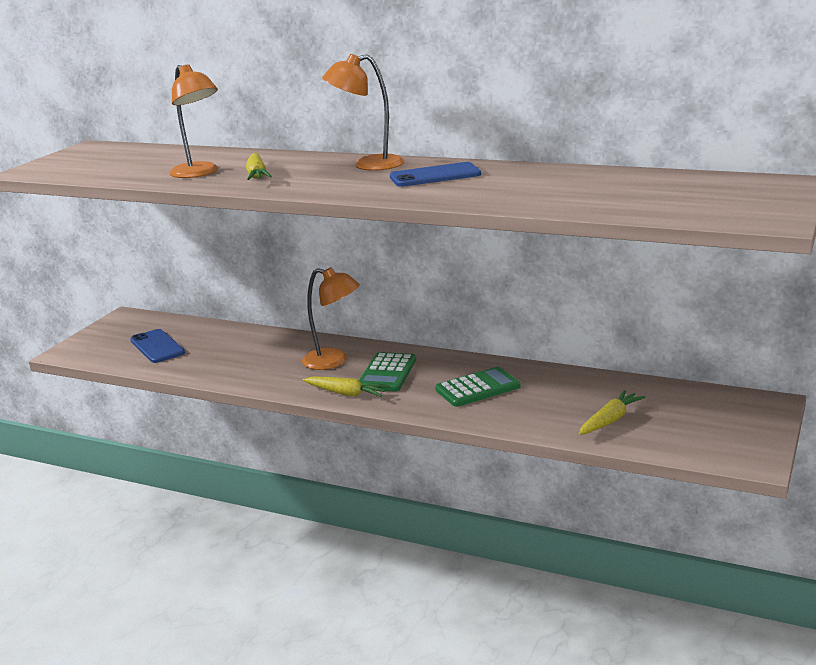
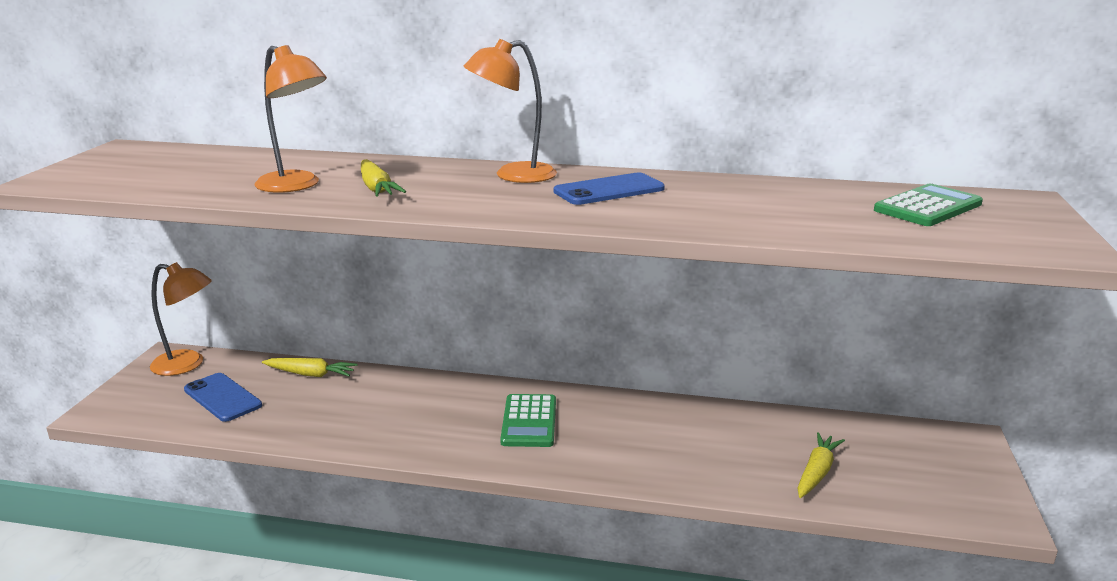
camera: 15 degrees left, 0 degrees up
(334, 361) = (457, 408): orange lamp -> orange lamp (187, 364)
(346, 393) = (490, 453): yellow carrot -> yellow carrot (311, 374)
(477, 388) = (645, 437): green calculator -> green calculator (928, 207)

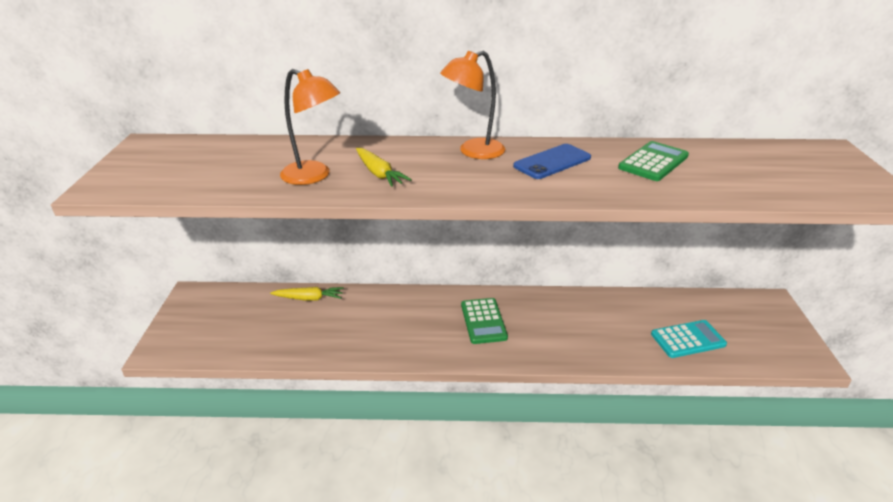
camera: 10 degrees left, 10 degrees up
(187, 364) = (210, 300): orange lamp -> none
(223, 397) = (250, 326): blue phone -> none
(816, 472) = (688, 339): yellow carrot -> turquoise calculator
(928, 207) = (776, 162): green calculator -> green calculator (653, 162)

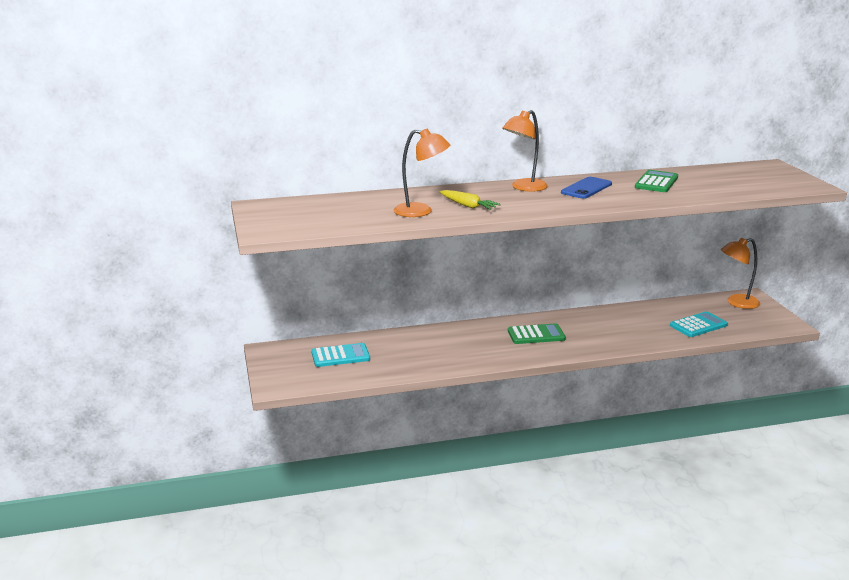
camera: 15 degrees left, 10 degrees down
(256, 316) = (340, 356): none -> turquoise calculator
(309, 298) = (377, 339): yellow carrot -> none
(483, 321) = (536, 335): green calculator -> green calculator turned 75 degrees counterclockwise
(750, 310) = (736, 303): none -> orange lamp

